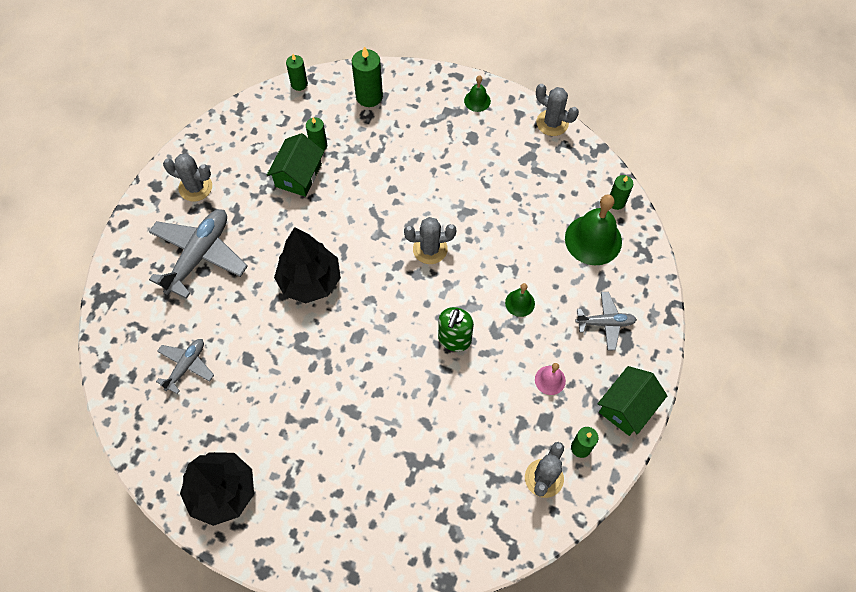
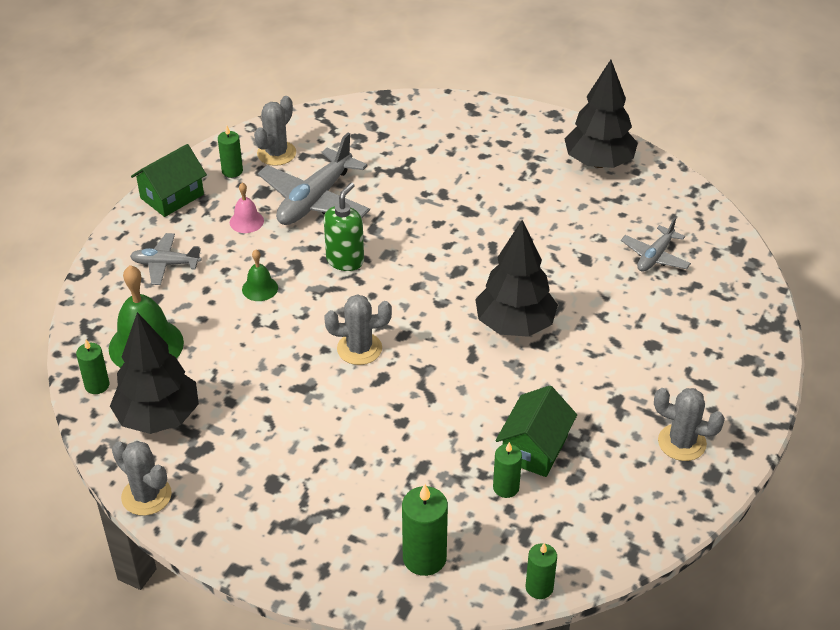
camera: 175 degrees left, 20 degrees down
(199, 255) = (660, 361): grey plane -> grey plane (315, 200)
(477, 101) = (252, 538): green bell -> none
(563, 179) = (158, 417): none -> black tree

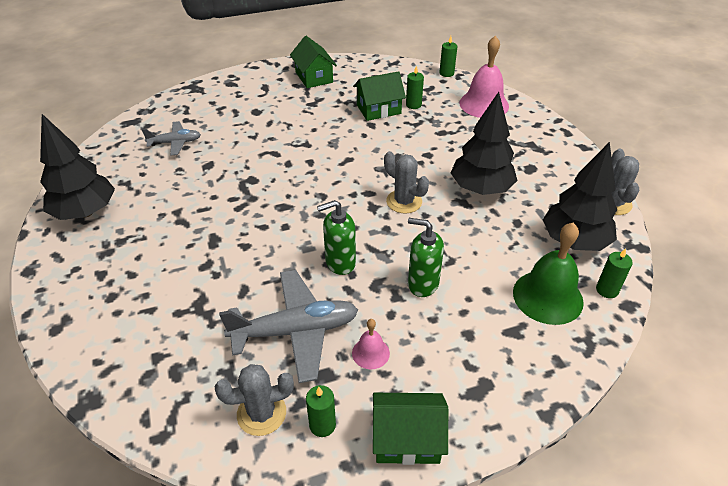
camera: 135 degrees left, 0 degrees up
(165, 264) = (477, 360): grey plane -> none
(260, 288) = (422, 284): green bell -> green soap dispenser
(424, 558) = (484, 104): green candle -> pink bell
(514, 325) = (302, 159): black tree -> black tree (481, 189)
(682, 443) = (314, 77): grey cactus -> green house

